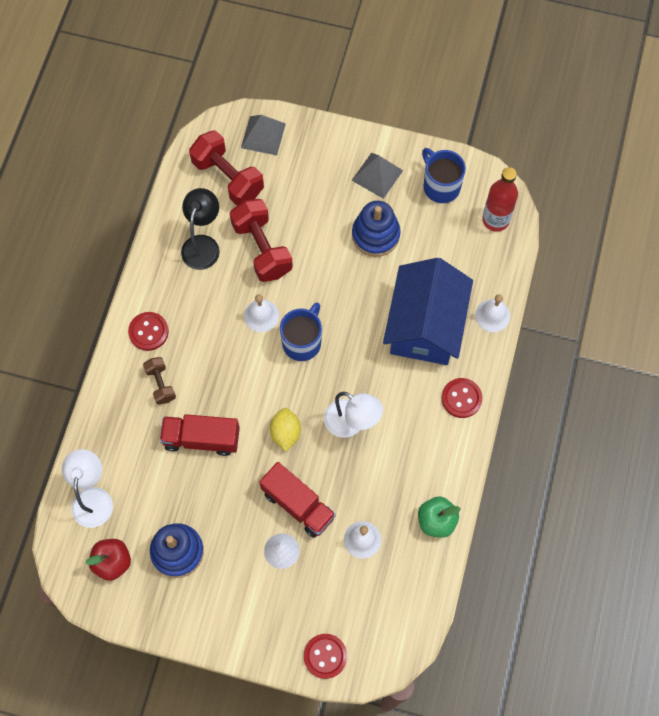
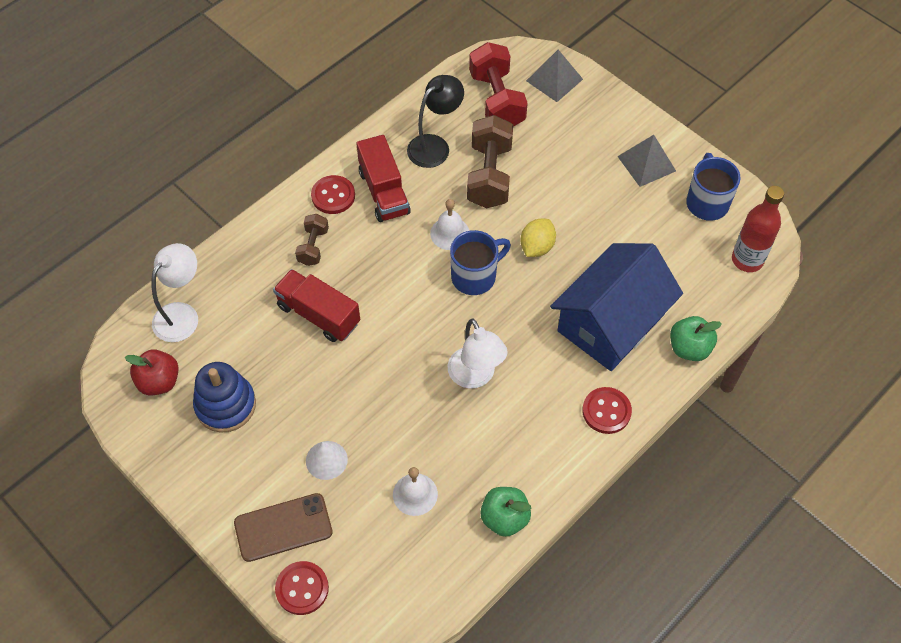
camera: 30 degrees right, 10 degrees down
(262, 249) = (489, 175): red dumbbell -> brown dumbbell
(282, 619) = (283, 527): none -> brown phone
(285, 433) = (403, 351): yellow lemon -> yellow lemon (537, 247)
(298, 505) = (371, 425): red truck -> red truck (384, 192)
(375, 235) = (611, 215): blue stacking toy -> none
(492, 315) = (689, 348): white bell -> green apple

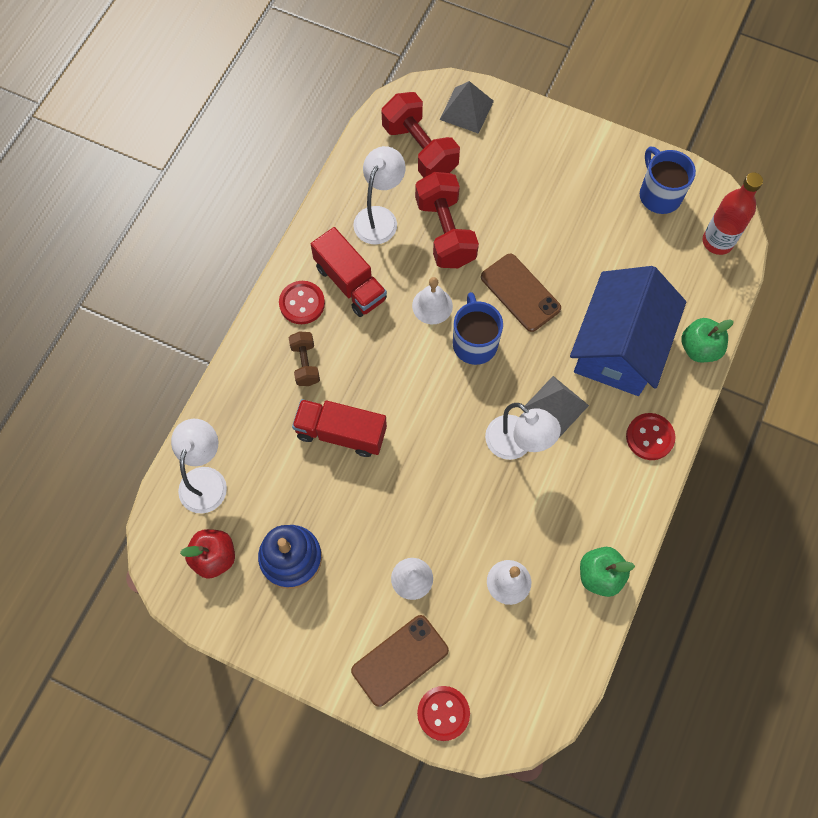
camera: 20 degrees left, 10 degrees up
(435, 146) = (379, 217): black lamp -> white lamp
(475, 276) = (474, 342): blue mug -> blue mug turned 45 degrees counterclockwise
(489, 175) = (445, 232): brown dumbbell -> red dumbbell
(537, 247) = (520, 292): yellow lemon -> brown phone
(646, 163) = (588, 172): grey pyramid -> grey pyramid (556, 406)

